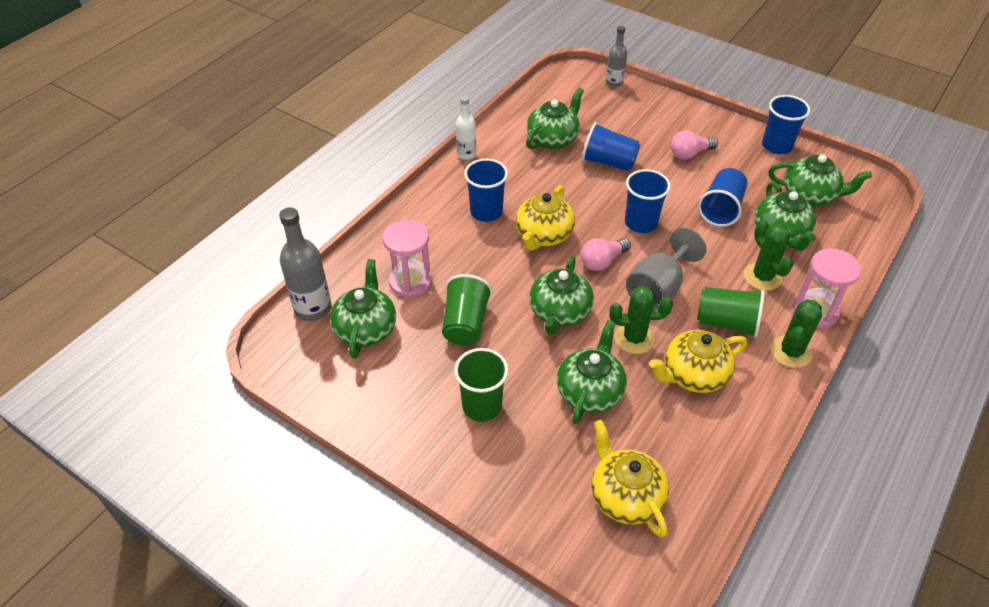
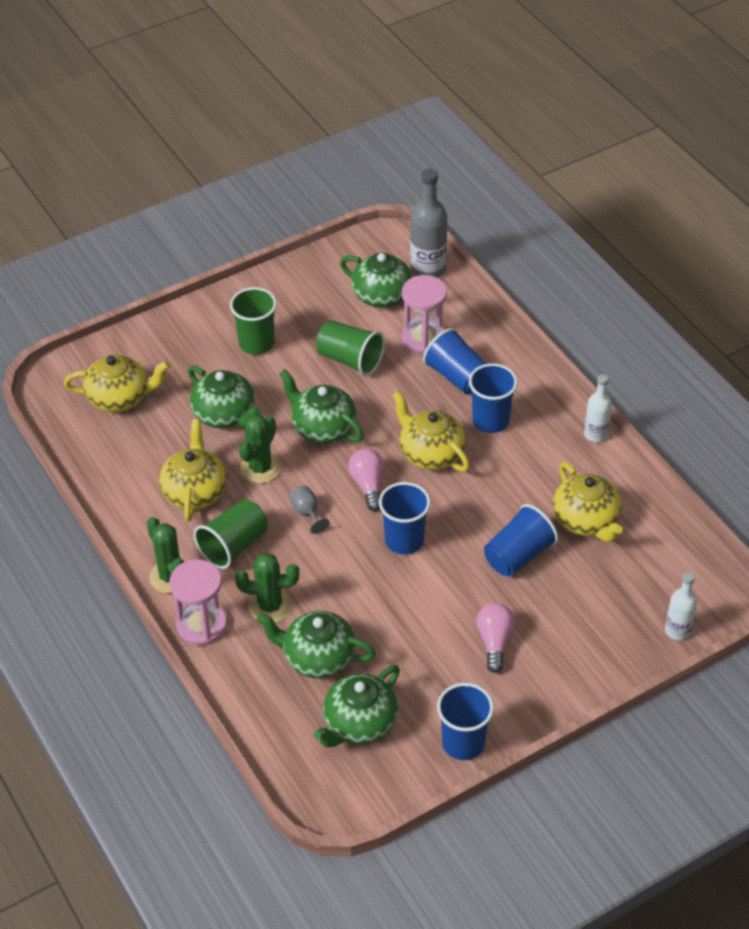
camera: 115 degrees right, 0 degrees up
(553, 139) = (586, 520): green teapot -> yellow teapot
(614, 83) = (677, 630): grey bottle -> white bottle
(658, 288) = (307, 513): grey goblet -> grey goblet, size x0.48
(721, 209) = (385, 623): blue cup -> blue cup (457, 377)

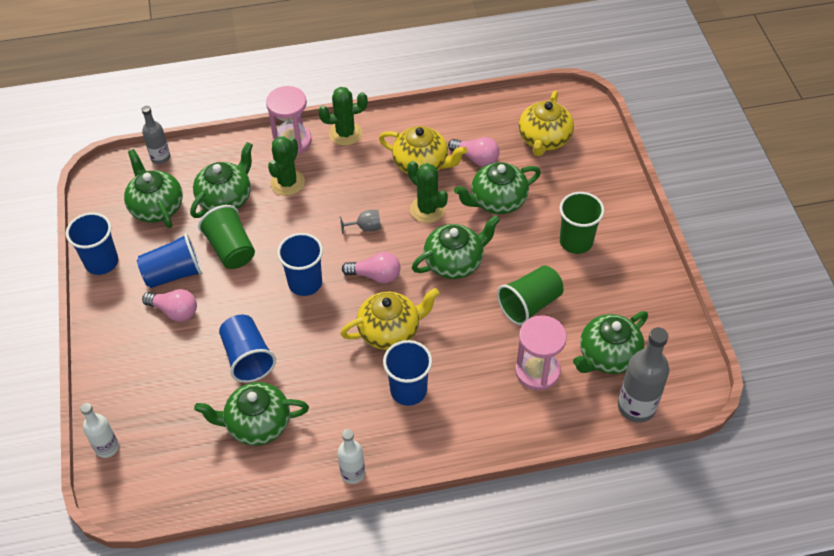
camera: 110 degrees right, 5 degrees up
(169, 447) = (476, 158): none -> pink light bulb
(233, 546) = (356, 175): green cup -> green cup (231, 249)
(279, 755) = (160, 157): none -> grey bottle
(457, 377) = (475, 382): blue cup -> blue cup (173, 274)
(586, 520) = (257, 424): yellow teapot -> green teapot

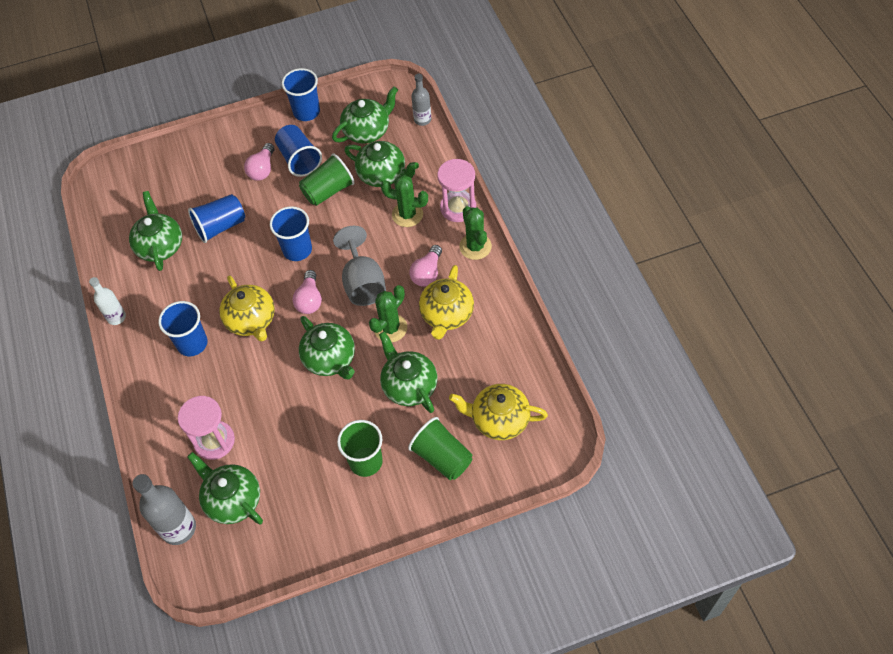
camera: 85 degrees right, 5 degrees up
(107, 447) = (141, 160): white bottle -> none
(365, 227) = (363, 283): grey goblet -> grey goblet, size x2.07
(476, 158) = (462, 360): pink light bulb -> pink light bulb (427, 273)
(529, 304) = (287, 427): green cup -> green cup (442, 457)

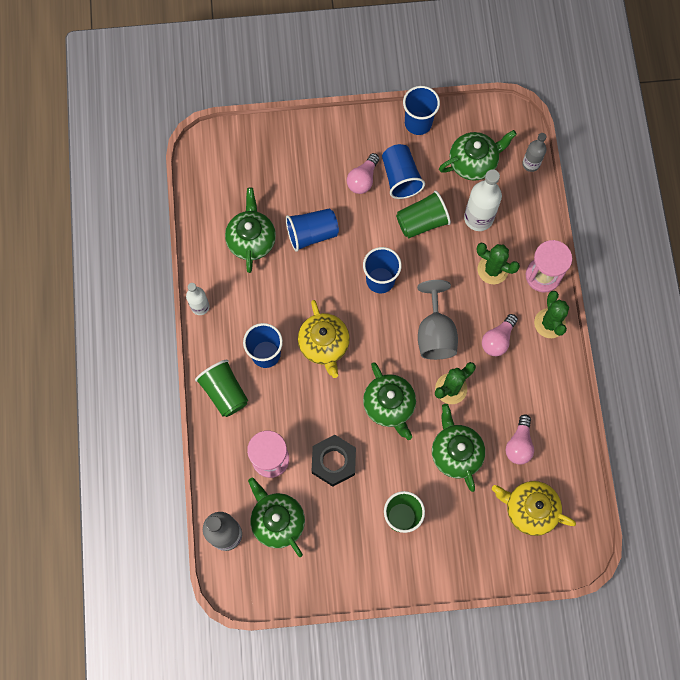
camera: 10 degrees right, 15 degrees up
(282, 426) = (333, 461): none -> black nut
(309, 300) = (382, 337): pink light bulb -> pink light bulb (519, 444)
(383, 175) = (478, 218): green teapot -> white bottle
(442, 457) = (470, 531): green cup -> green cup (224, 392)
(446, 315) = (506, 389): yellow teapot -> none

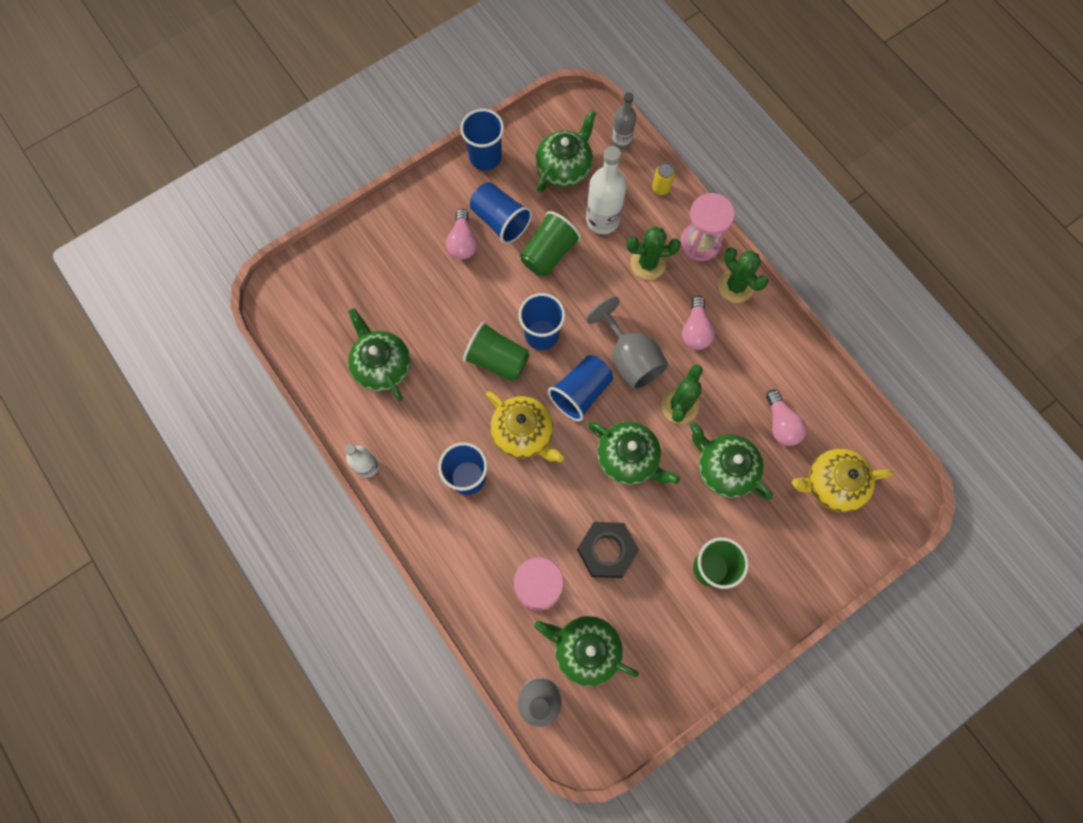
camera: 30 degrees left, 0 degrees up
(224, 392) = (447, 543): green cup -> green cup (497, 360)
(312, 234) = (442, 325): blue cup -> blue cup (581, 392)
(538, 217) = (661, 188): none -> yellow can

